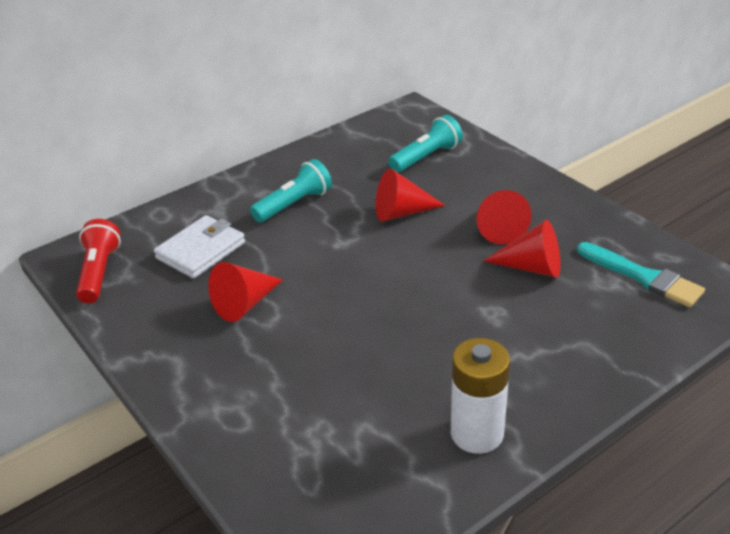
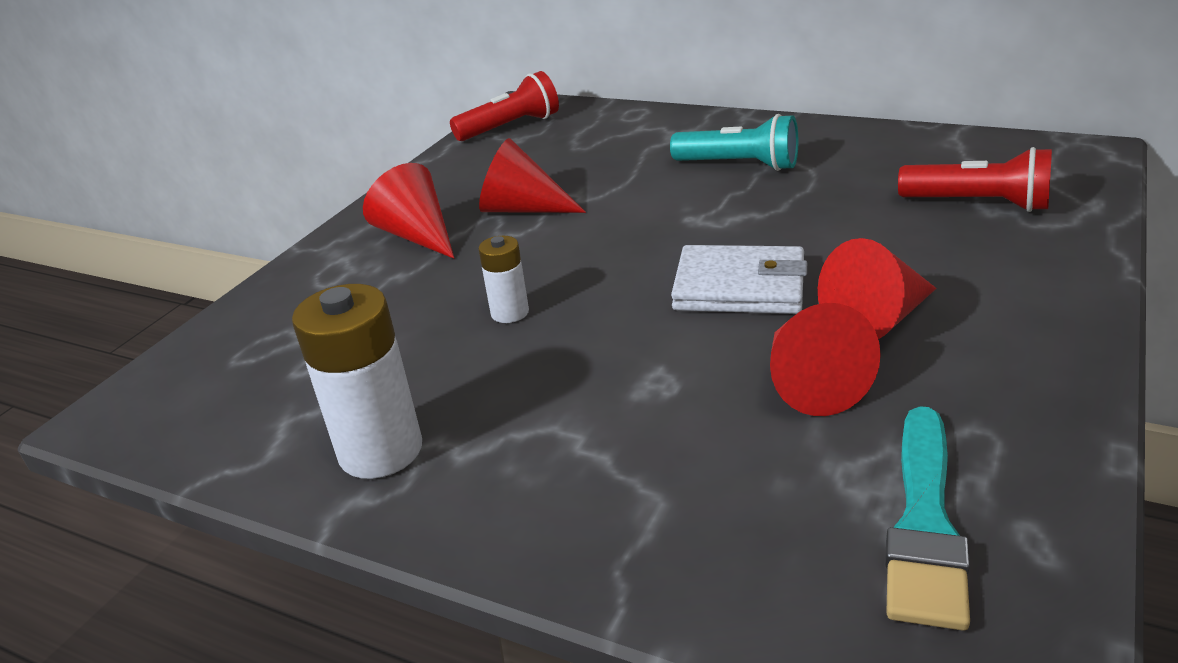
camera: 65 degrees right, 5 degrees down
(201, 250) = (593, 154): white wallet -> white wallet (739, 287)
(375, 345) = (510, 313): none -> white battery
(401, 212) = (813, 233): red cone -> red cone (417, 236)
(426, 157) = (978, 204): turquoise flashlight -> red flashlight

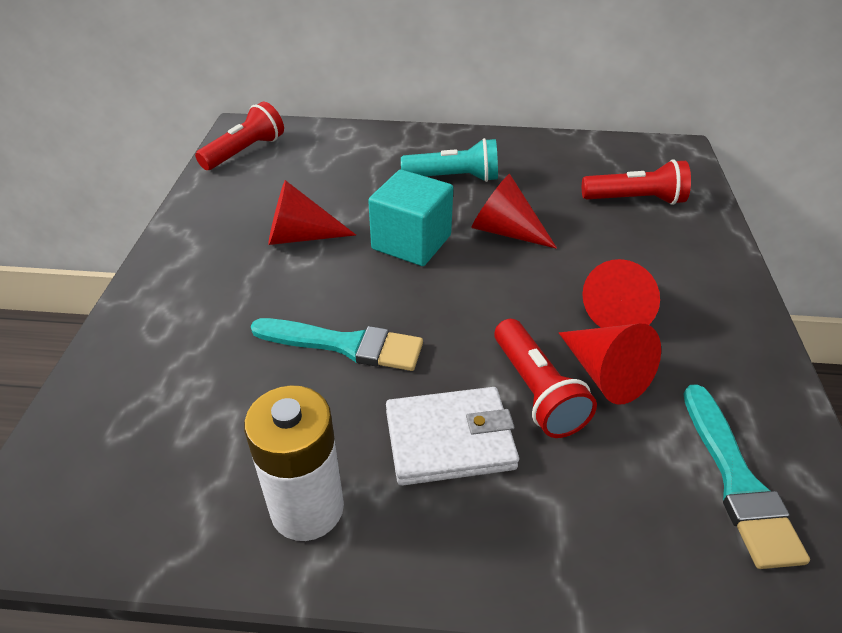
camera: 25 degrees left, 10 degrees up
(417, 236) = (219, 275): red cone -> red cone (505, 231)
(510, 313) = (345, 345): white battery -> turquoise brush
(646, 224) = (411, 242): none -> turquoise cube
(707, 387) = (536, 391): none -> red flashlight
(739, 287) = (512, 294): white wallet -> white wallet (449, 439)

